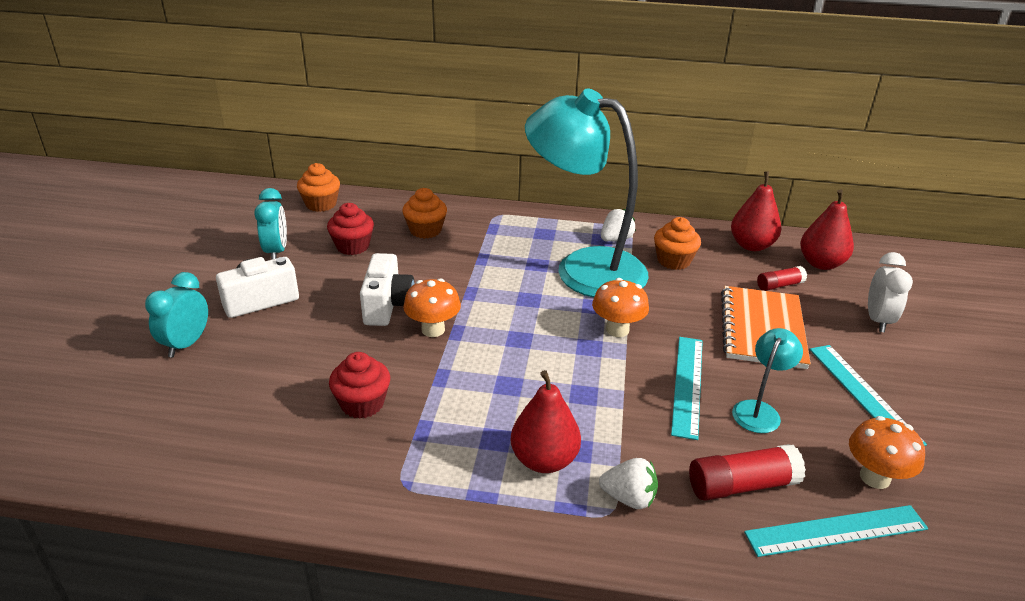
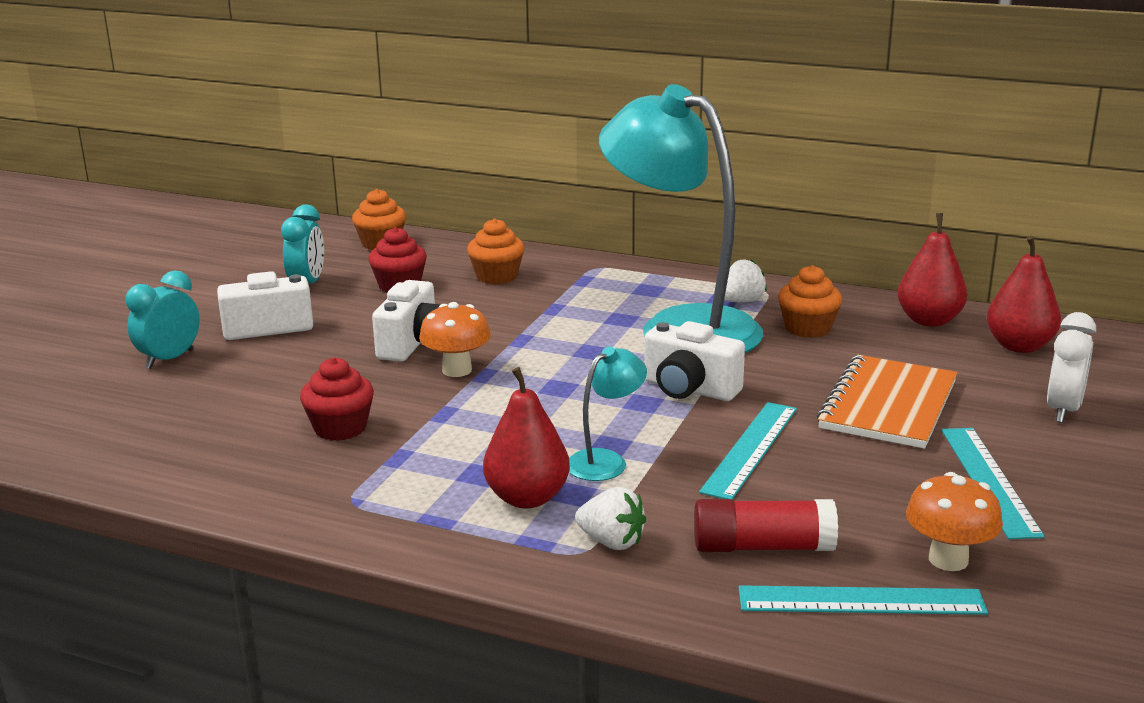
camera: 15 degrees right, 10 degrees down
(617, 330) = (689, 389): orange mushroom -> white camera
(759, 410) = (831, 482): turquoise lamp -> turquoise lamp (605, 461)
(779, 285) = (942, 364): red glue stick -> none

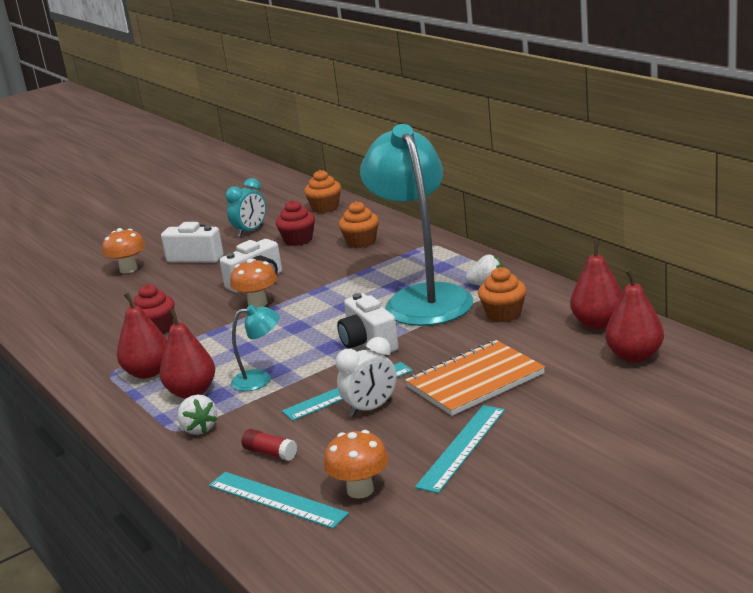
camera: 35 degrees right, 0 degrees up
(169, 359) = (128, 269): turquoise clock -> orange mushroom
(416, 487) = (148, 372): none -> red pear
(762, 547) = (270, 453): red glue stick -> red glue stick, size x0.61
(1063, 410) = (590, 411): white clock -> white clock (371, 409)

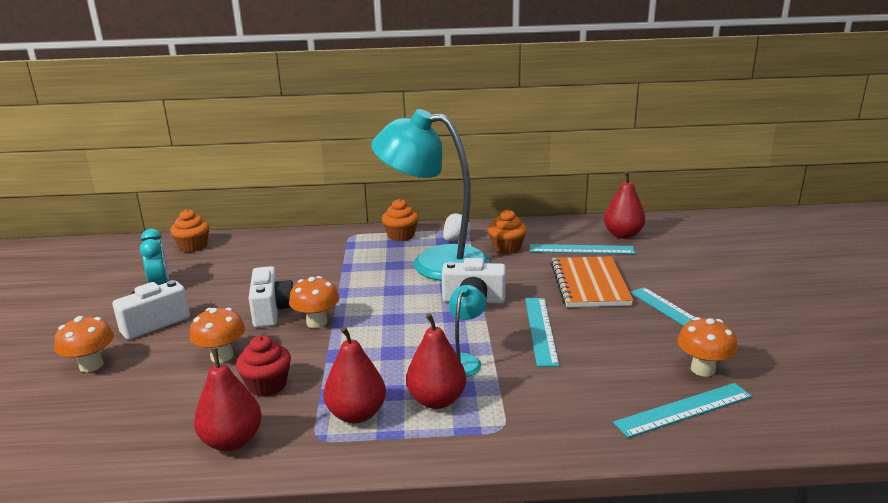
camera: 60 degrees left, 0 degrees up
(177, 298) = (222, 356): none -> orange mushroom
(199, 429) = (514, 415): white strawberry -> none
(270, 453) = (602, 391): red glue stick -> none
(298, 240) = (230, 273): red cupcake -> none
(361, 242) = (292, 253): orange cupcake -> orange cupcake (401, 236)
(371, 409) = (581, 330): white clock -> none
(557, 349) = (581, 249): none -> turquoise ruler
(598, 323) = (566, 230): red pear -> red pear (232, 441)

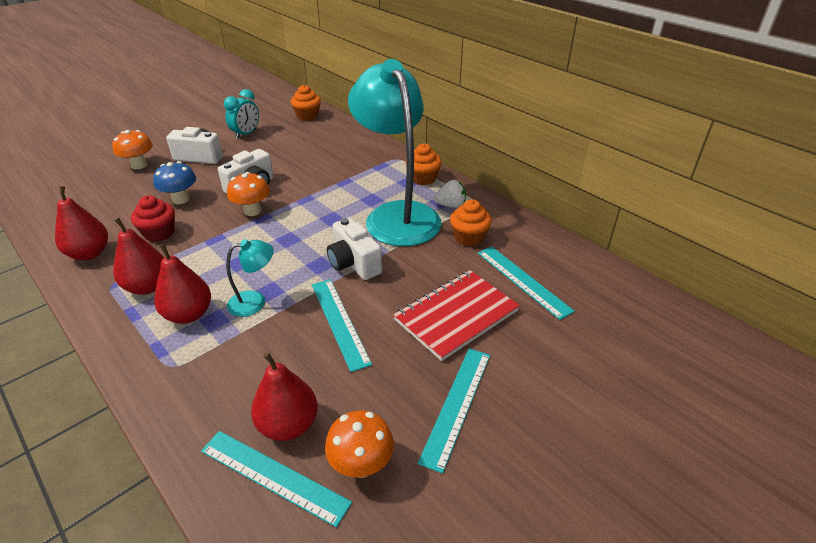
camera: 50 degrees right, 15 degrees up
(222, 356) = (180, 199): orange mushroom -> blue mushroom
(541, 330) = (340, 322): turquoise ruler -> turquoise ruler turned 75 degrees counterclockwise
(589, 284) = (456, 315): orange notebook -> red notebook
(622, 235) = (592, 294): red pear -> red pear (288, 425)

